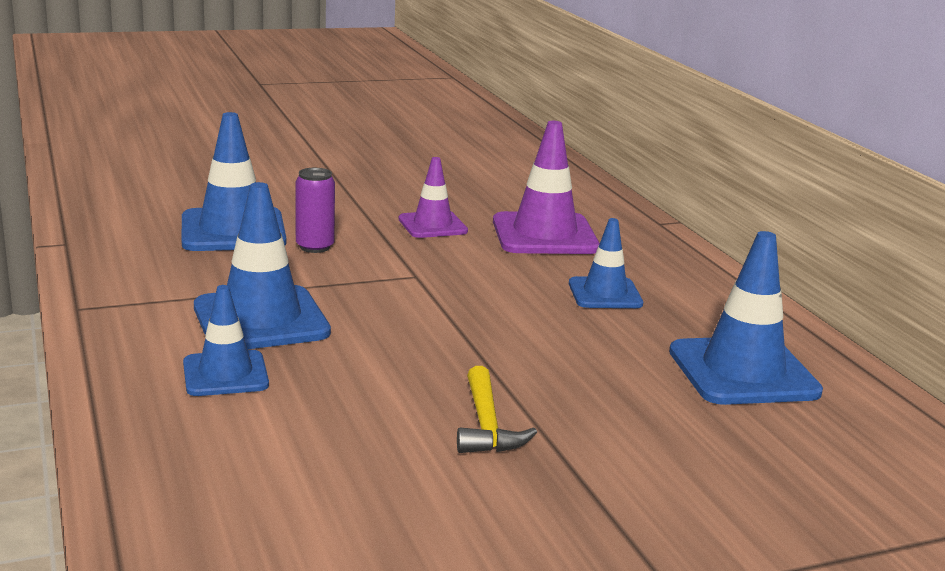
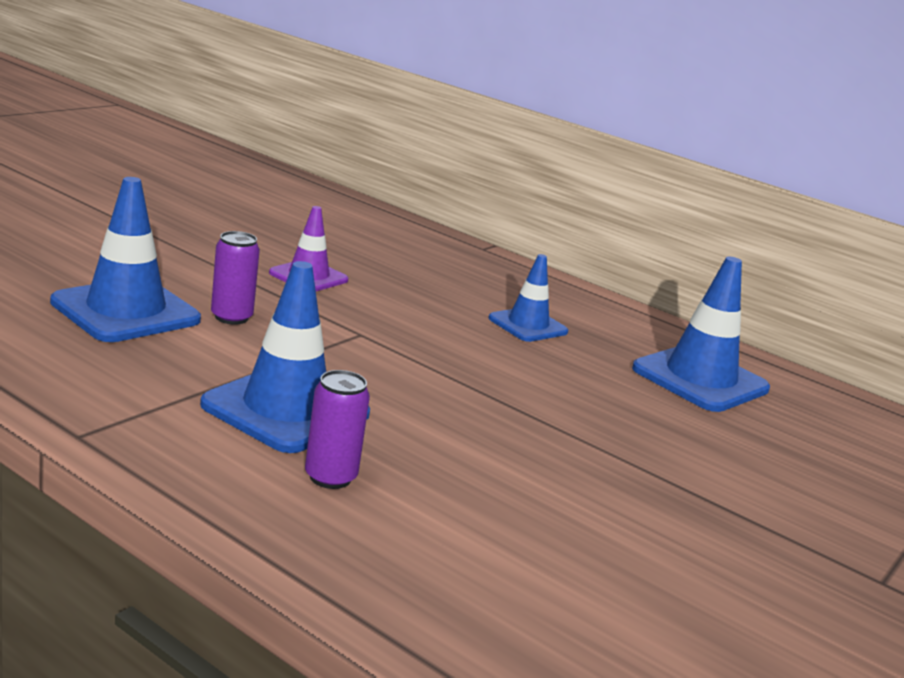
camera: 35 degrees left, 0 degrees up
(225, 374) = (330, 477): blue traffic cone -> purple can
(486, 426) = (599, 473): yellow hammer -> none
(544, 235) = (413, 273): purple traffic cone -> none

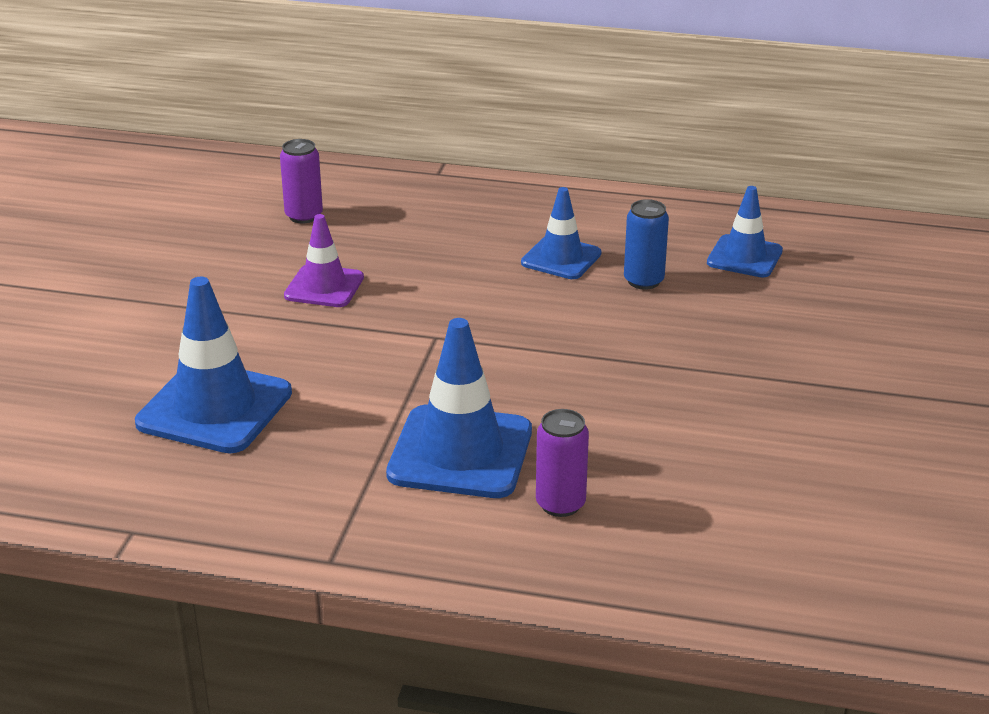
camera: 20 degrees left, 10 degrees up
(231, 317) = (311, 370): purple can -> purple can (304, 216)
(586, 362) = (643, 281): none -> blue can
(700, 379) = (744, 257): blue traffic cone -> blue traffic cone, size x0.61

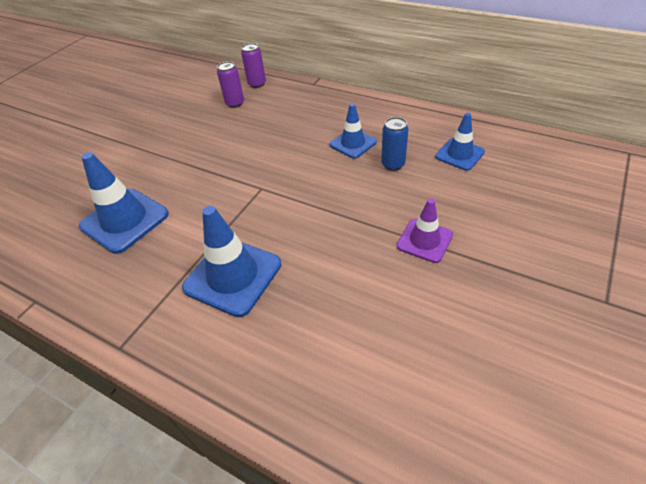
camera: 20 degrees right, 15 degrees up
(324, 287) = (221, 148): purple traffic cone -> purple traffic cone (424, 240)
(560, 504) = (271, 330): purple can -> purple can (257, 84)

